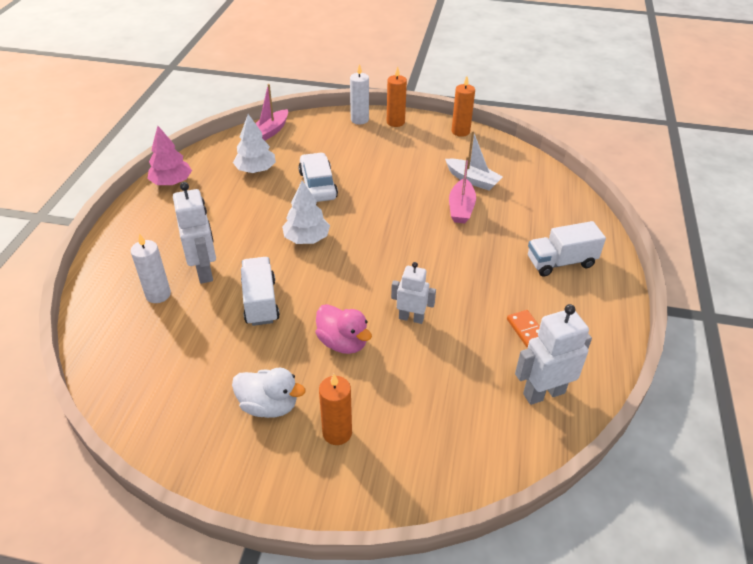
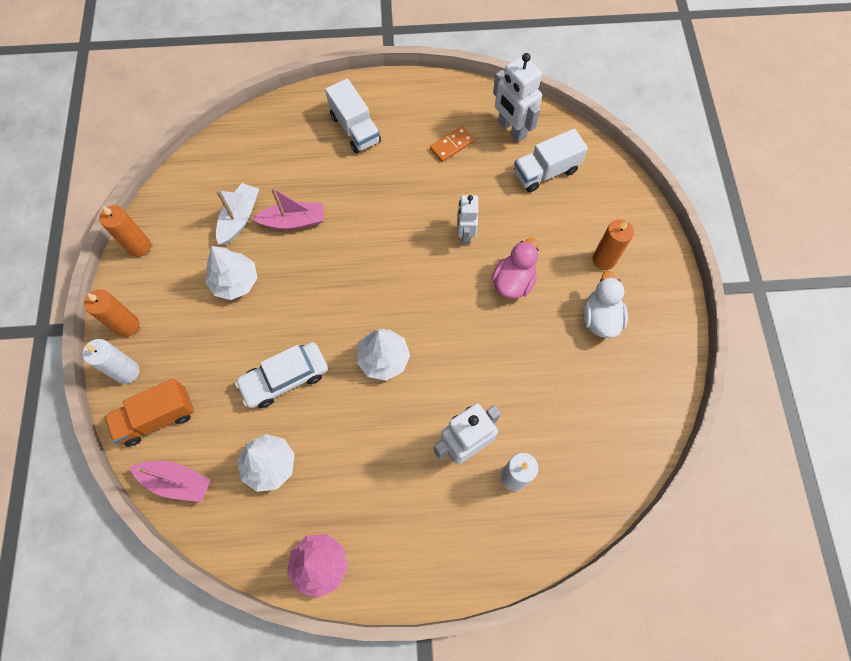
camera: 105 degrees left, 25 degrees up
(260, 302) = (489, 370): white truck -> white truck (545, 172)
(319, 128) = (157, 417): none -> orange truck
(412, 171) = (235, 281): none -> white tree

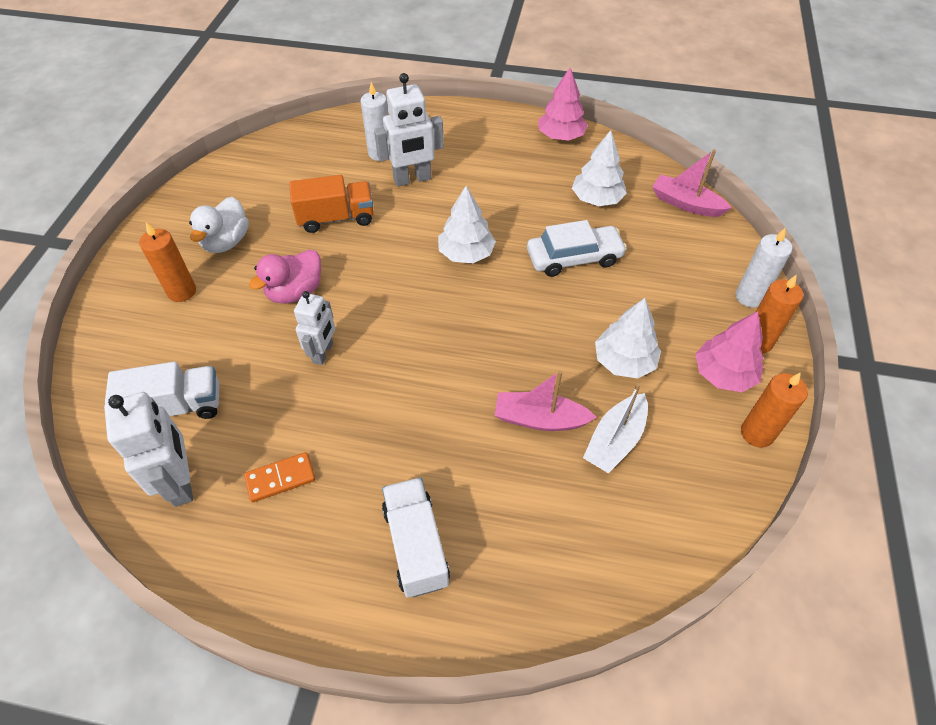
camera: 165 degrees left, 15 degrees down
(157, 417) = (710, 252): orange truck -> orange truck (336, 218)
(158, 289) = (723, 374): none -> pink tree

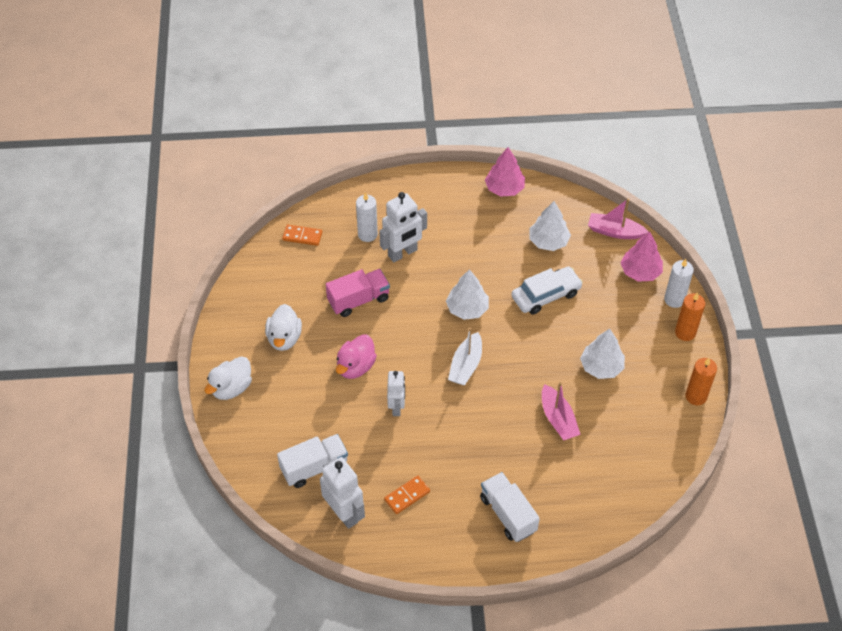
camera: 15 degrees left, 0 degrees up
(131, 284) = (231, 388): none -> white duck
(182, 291) = (272, 385): orange candle -> none
(305, 142) = (302, 236): none -> orange domino
(336, 218) = (358, 300): orange truck -> pink truck
(540, 419) = (558, 419): pink boat -> pink boat turned 105 degrees counterclockwise
(615, 440) = (609, 422): white boat -> white boat (466, 365)
(723, 374) = (667, 361): pink tree -> pink tree (640, 272)

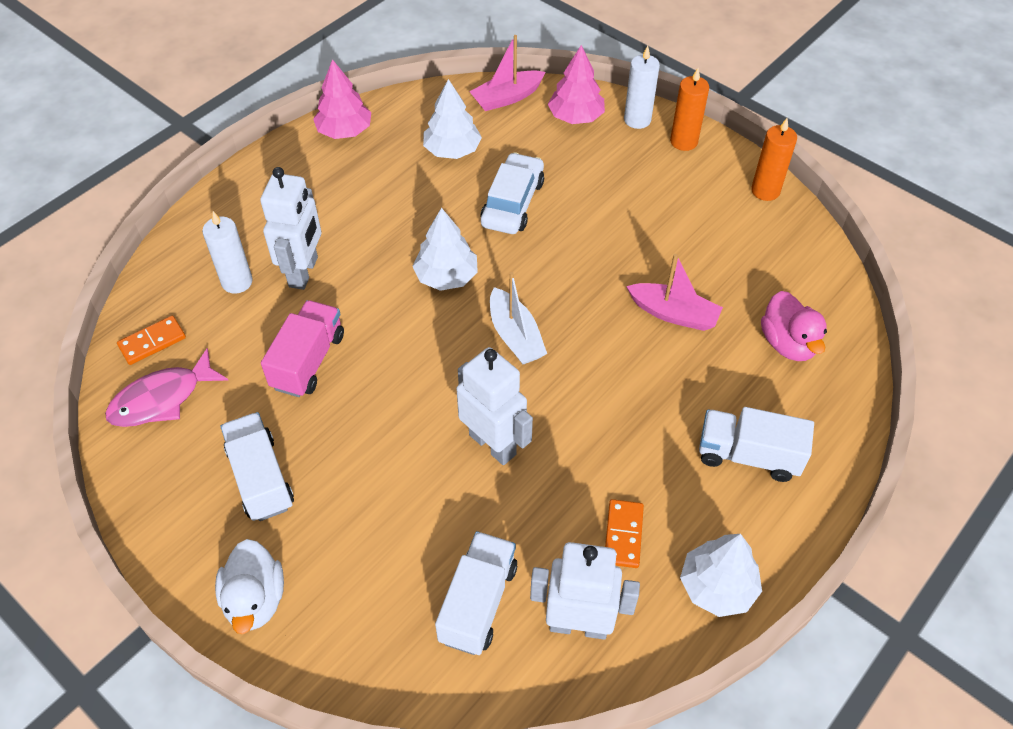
camera: 45 degrees left, 0 degrees up
(280, 268) = (162, 399): none -> pink fish
(284, 338) = (261, 478): white duck -> white truck
(356, 367) = (391, 439): pink duck -> pink duck (788, 343)
(397, 407) = (493, 444): white robot -> white robot, size x1.52
(601, 367) = (650, 230): white tree -> white tree (717, 586)

